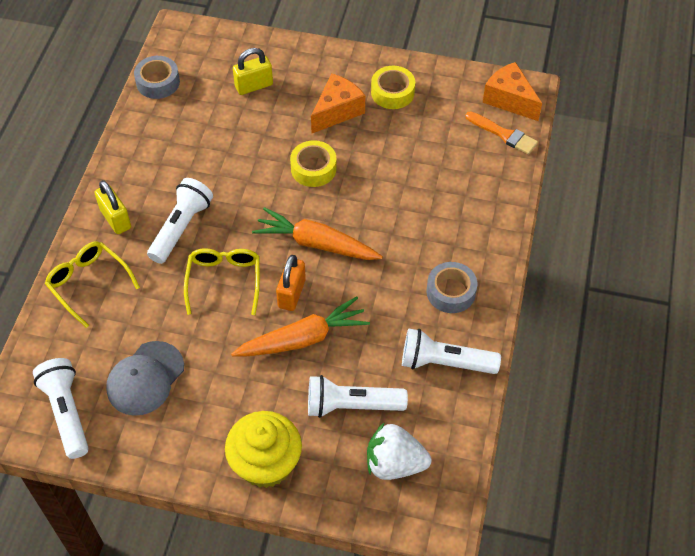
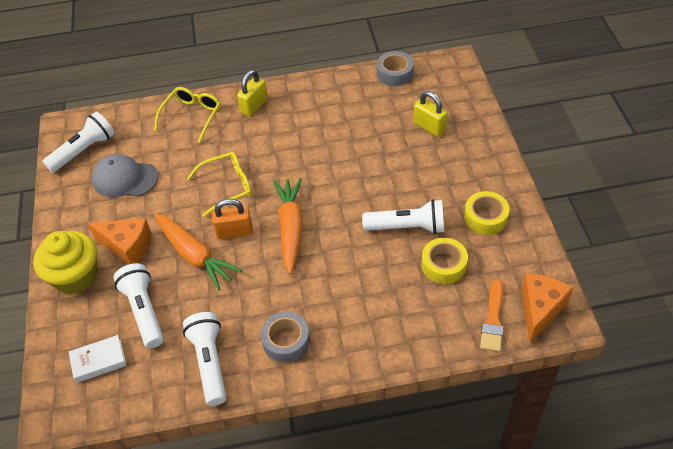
camera: 70 degrees right, 5 degrees down
(181, 227) = (264, 143): white flashlight -> white flashlight (407, 227)
(313, 168) = (366, 197): yellow tape -> yellow tape (444, 265)
(337, 111) = (438, 188): orange cheese -> orange cheese (127, 246)
(394, 463) = (99, 361): white strawberry -> white book

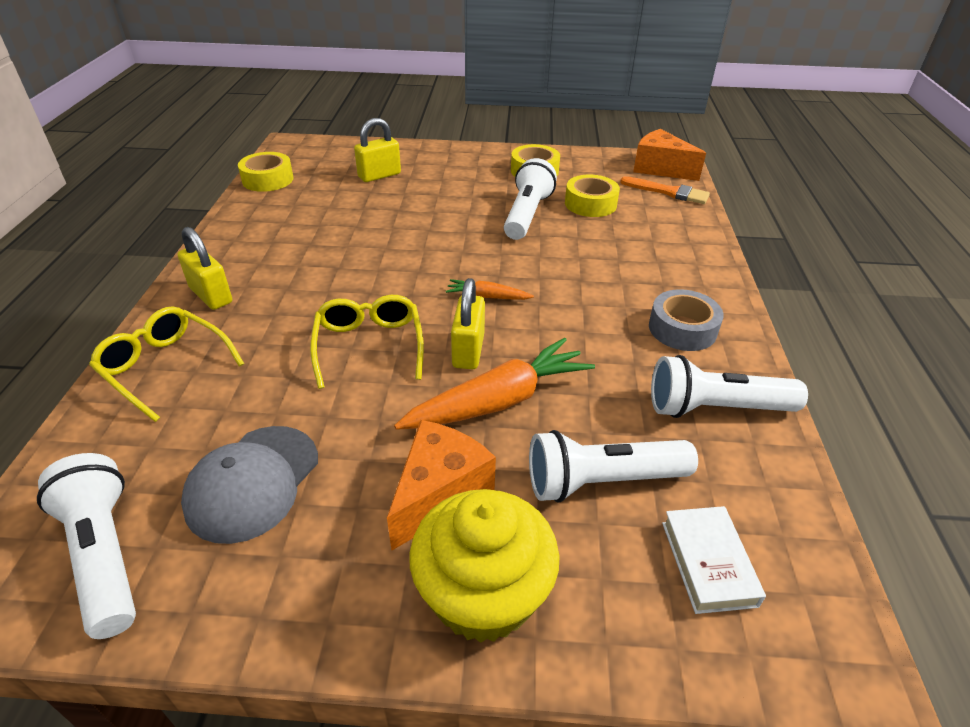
camera: 80 degrees left, 10 degrees down
(234, 232) = (468, 350): orange padlock -> yellow padlock
(291, 228) = (488, 297): orange carrot -> orange carrot, size x0.49
(394, 73) = (268, 179): grey tape -> yellow tape

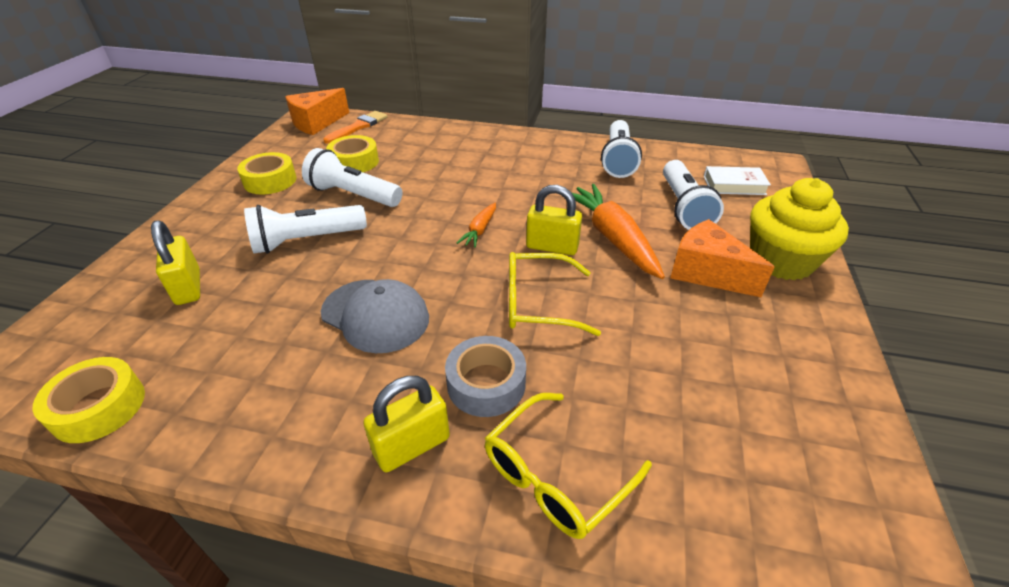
camera: 80 degrees left, 0 degrees up
(104, 555) = (822, 479): white flashlight -> white flashlight (306, 241)
(253, 482) = (716, 377): grey cap -> grey cap (375, 315)
(682, 329) = (540, 155): grey tape -> grey tape (486, 384)

